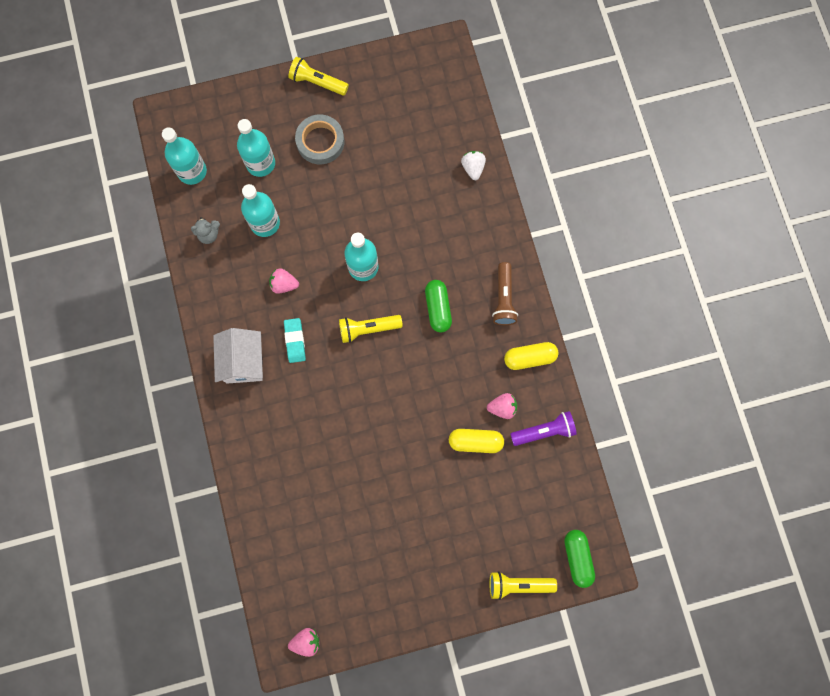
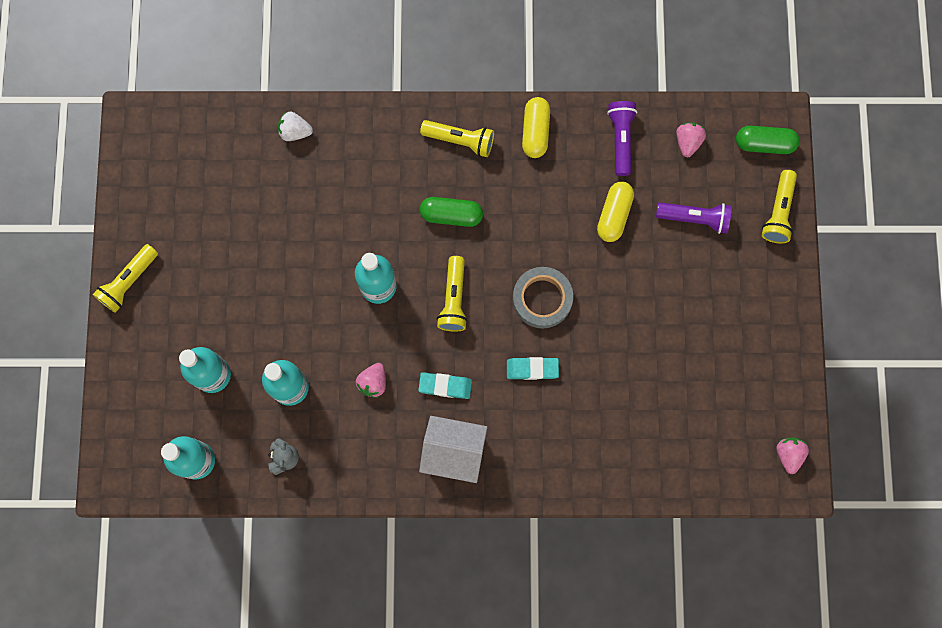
camera: 75 degrees left, 0 degrees up
(320, 142) = (207, 297): grey tape -> grey tape (542, 299)
(326, 407) = (532, 369): none -> turquoise eraser
(491, 511) = (694, 218): none -> purple flashlight
(502, 407) = (583, 176): pink strawberry -> pink strawberry (687, 142)
(503, 298) = (460, 140): brown flashlight -> yellow flashlight

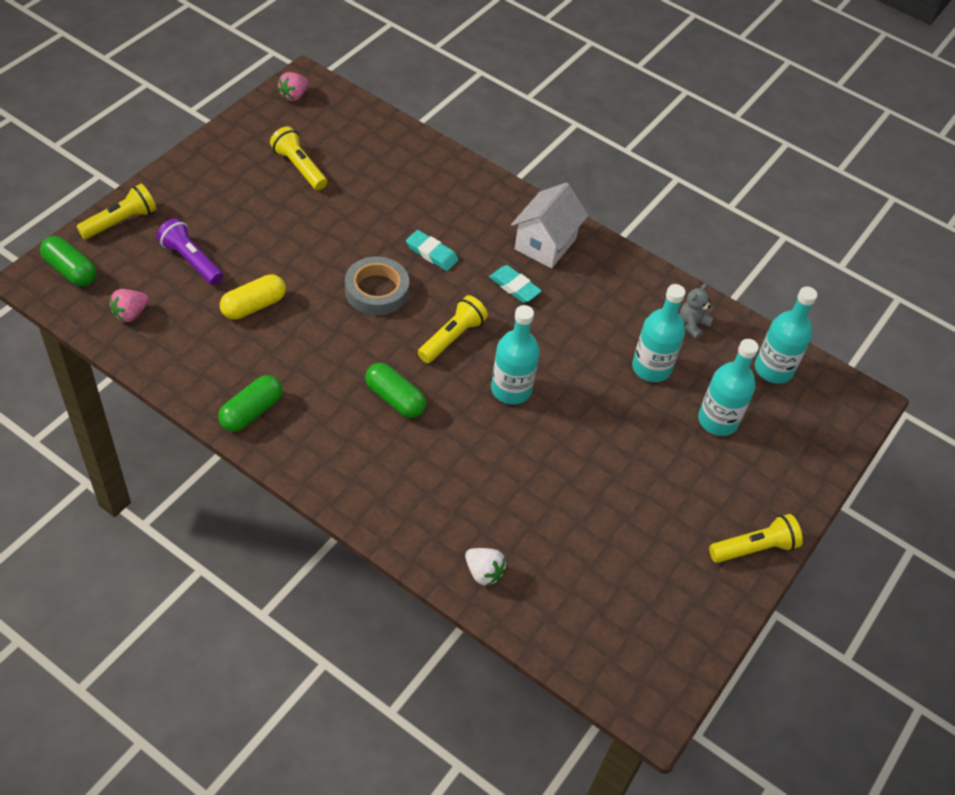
camera: 150 degrees left, 25 degrees down
(373, 382) = (574, 326): pink strawberry -> none
(453, 452) = (545, 244): white house -> white house turned 75 degrees clockwise
(460, 140) = (328, 452): yellow flashlight -> yellow flashlight (299, 167)
(535, 132) = (251, 412): yellow capsule -> green capsule
(621, 139) = (184, 354): purple flashlight -> none

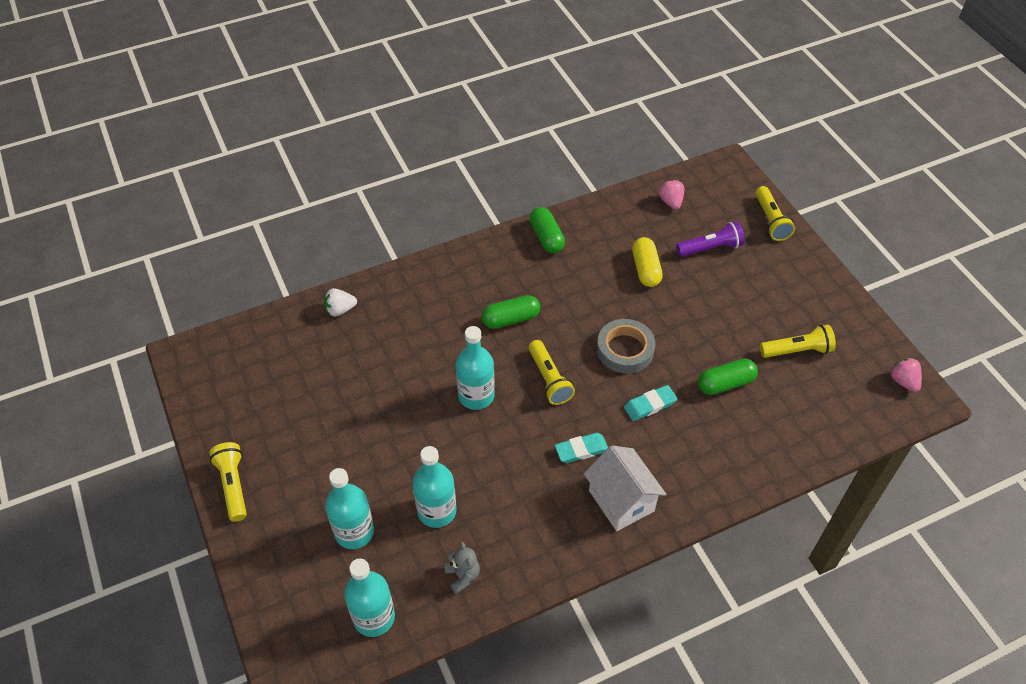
camera: 125 degrees right, 0 degrees up
(71, 270) = (729, 183): green capsule -> green capsule (725, 384)
(754, 548) = (233, 485): yellow flashlight -> yellow flashlight turned 150 degrees clockwise

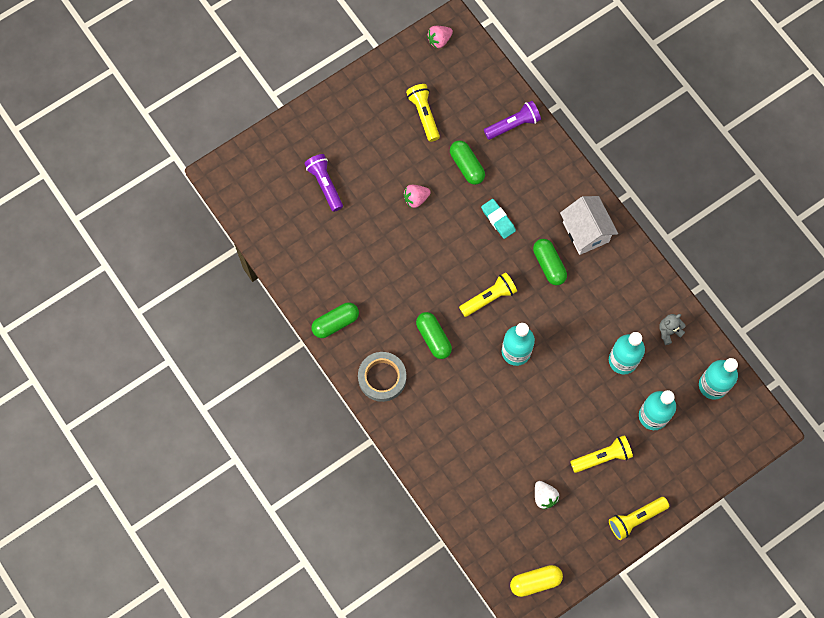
camera: 100 degrees left, 20 degrees up
(340, 310) = (450, 484): white strawberry -> white strawberry (544, 497)
(581, 450) = (549, 265): turquoise eraser -> green capsule
(621, 501) = (586, 232): white house -> white house turned 75 degrees counterclockwise
(625, 350) = (448, 243): grey tape -> grey tape (382, 378)
(645, 269) = (358, 235): yellow capsule -> yellow capsule (535, 581)
(671, 202) = (274, 221): pink strawberry -> pink strawberry (416, 199)
(770, 221) = (284, 137): yellow flashlight -> yellow flashlight (602, 457)
(781, 443) = (513, 125): none -> purple flashlight

